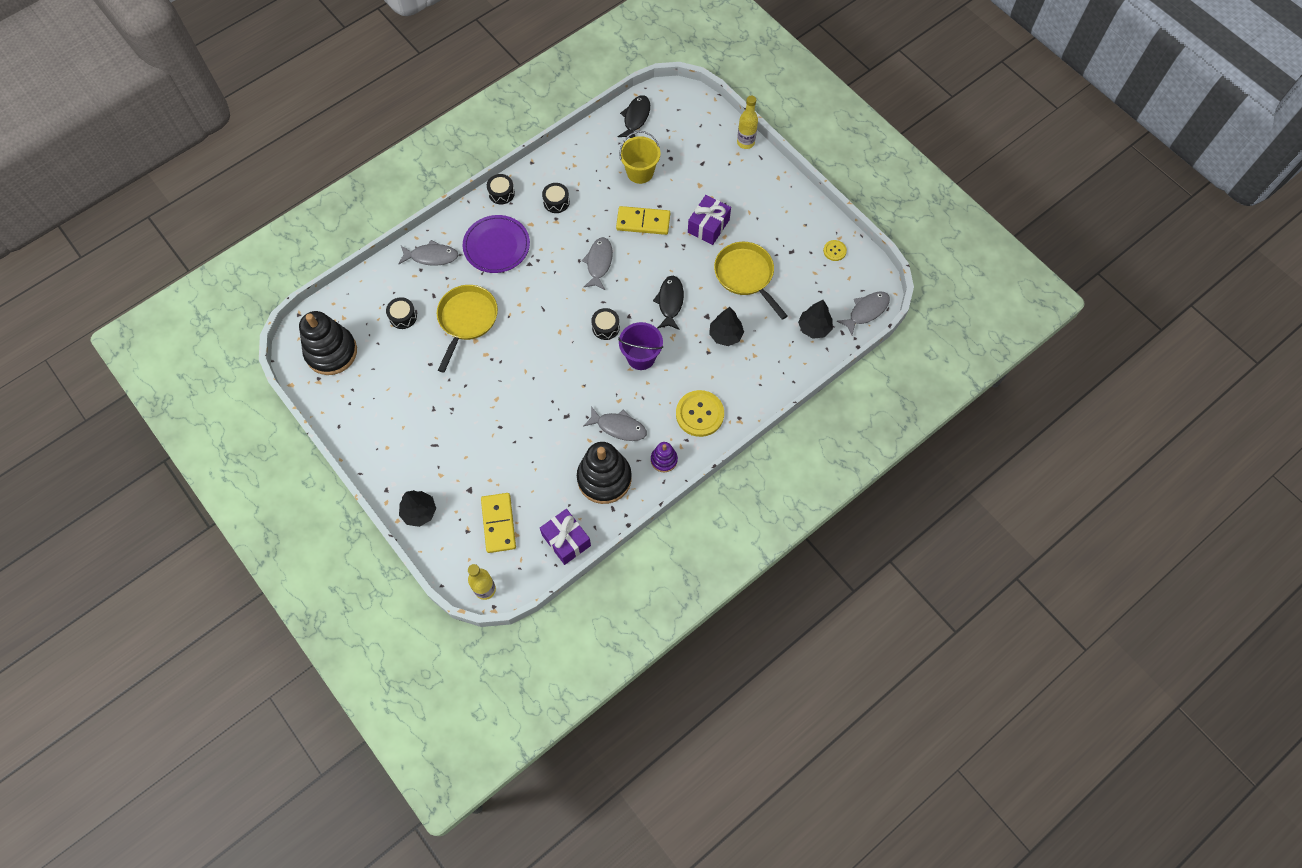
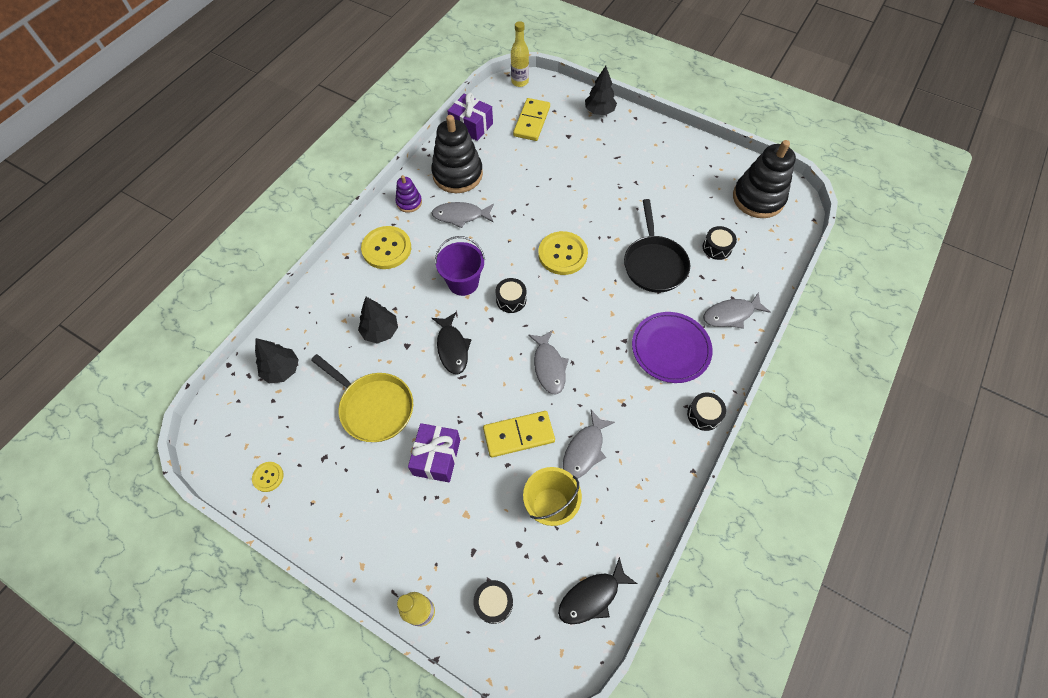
camera: 160 degrees right, 5 degrees down
(466, 320) = (654, 263): yellow pan -> black pan
(499, 523) = (531, 121): yellow domino -> yellow domino turned 45 degrees clockwise
(541, 355) = (562, 254): none -> yellow button
(556, 202) = (634, 426): black drum -> black drum (494, 603)
(636, 118) = (592, 596): black fish -> black fish turned 60 degrees clockwise
(866, 311) = (221, 409): grey fish -> grey fish (584, 450)

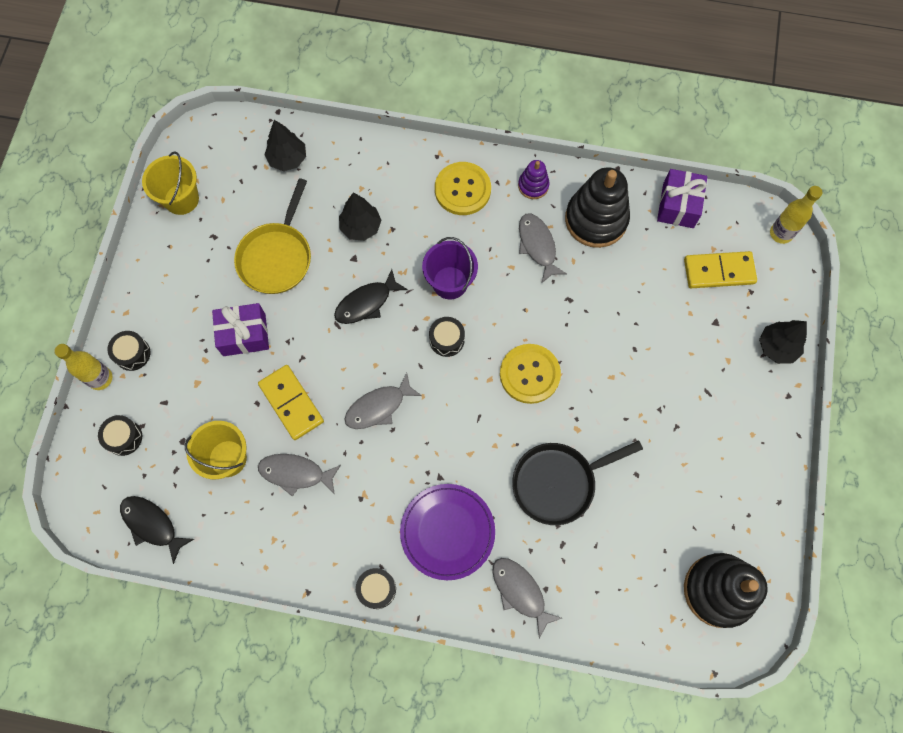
camera: 70 degrees right, 10 degrees up
(268, 477) = (181, 199): yellow button -> yellow bucket
(717, 247) = (614, 553): black drum -> black drum (132, 353)

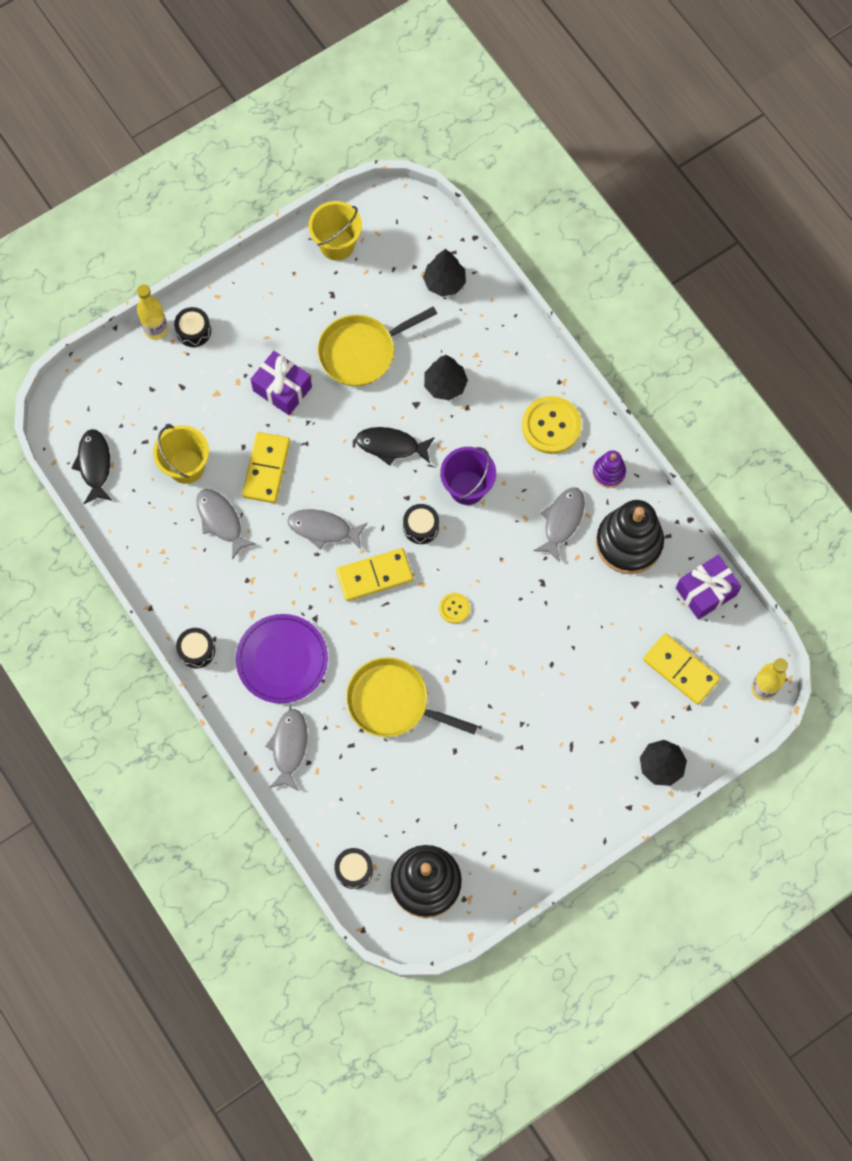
camera: 45 degrees right, 0 degrees up
(124, 437) = (132, 386): black drum -> black drum (354, 870)
(450, 405) = (374, 575): none -> yellow domino
(529, 374) = (454, 608): yellow button -> yellow button, size x0.51
(558, 482) = (393, 702): black pan -> yellow pan

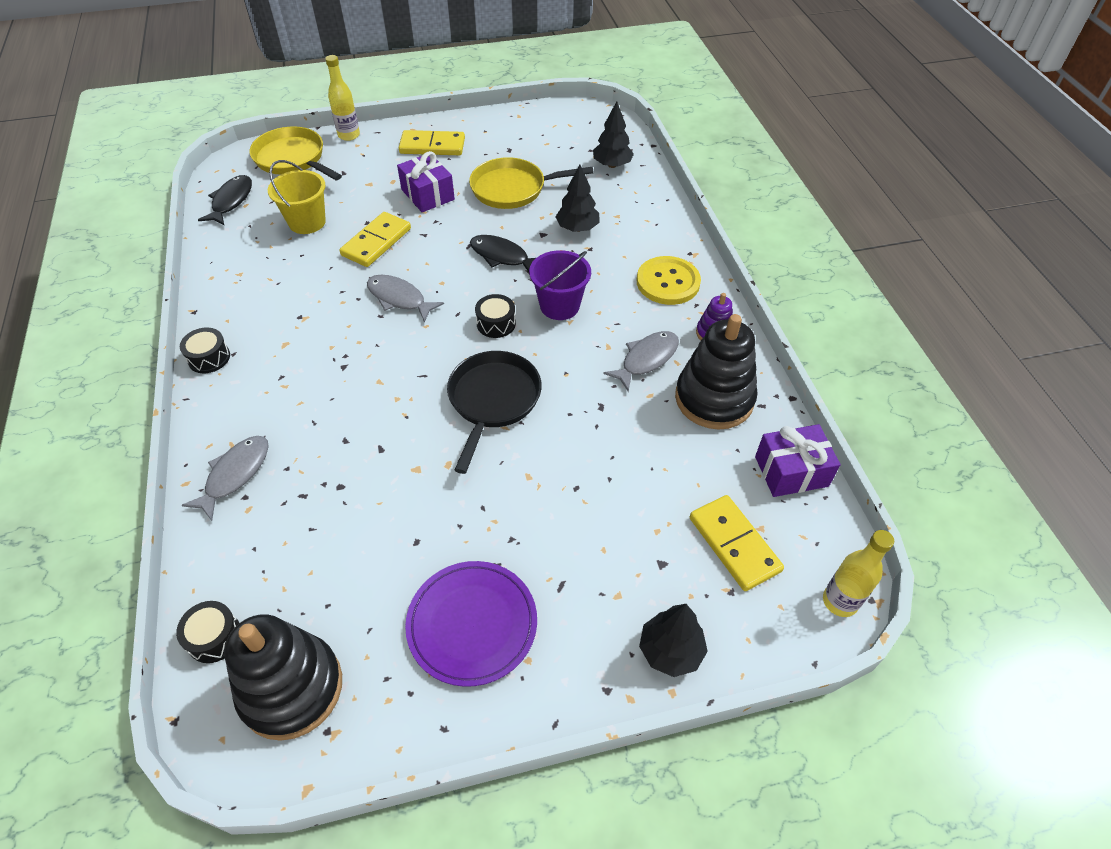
camera: 20 degrees right, 20 degrees down
(194, 331) = (378, 143): black drum -> none
(221, 521) = (309, 266): grey fish -> none
(282, 660) = (286, 391): purple plate -> purple plate (472, 624)
(337, 244) = (531, 123): yellow bucket -> none
(374, 575) = (426, 349): yellow domino -> yellow domino (432, 146)
(393, 702) = (376, 468): yellow pan -> yellow pan (293, 159)
(454, 608) = (492, 401): yellow button -> black pan

